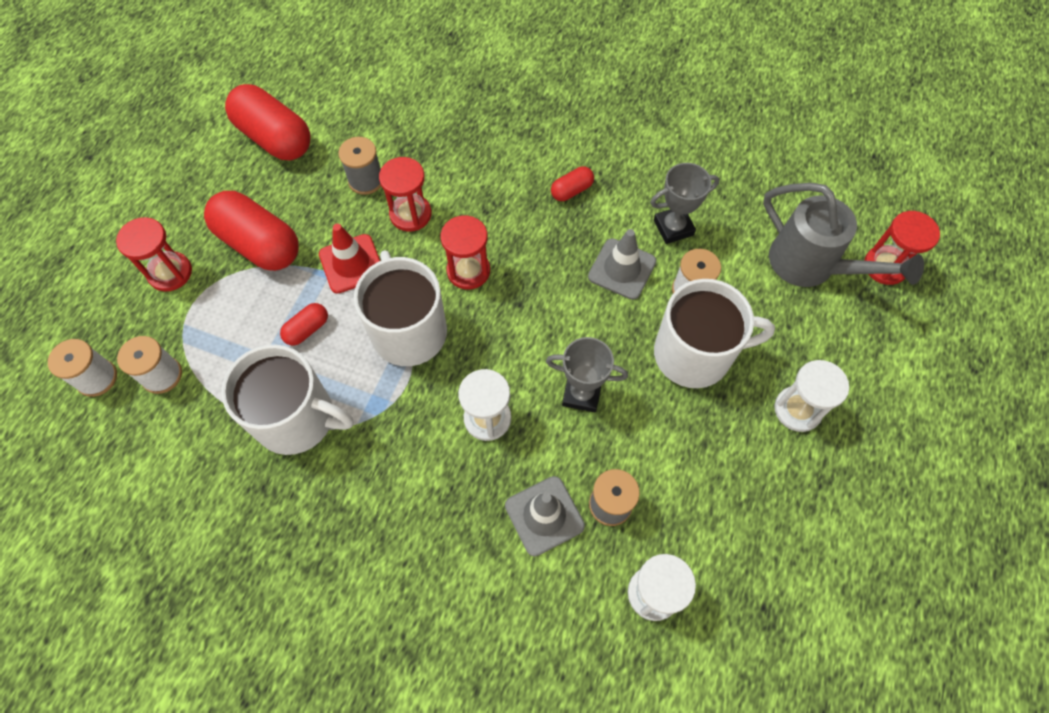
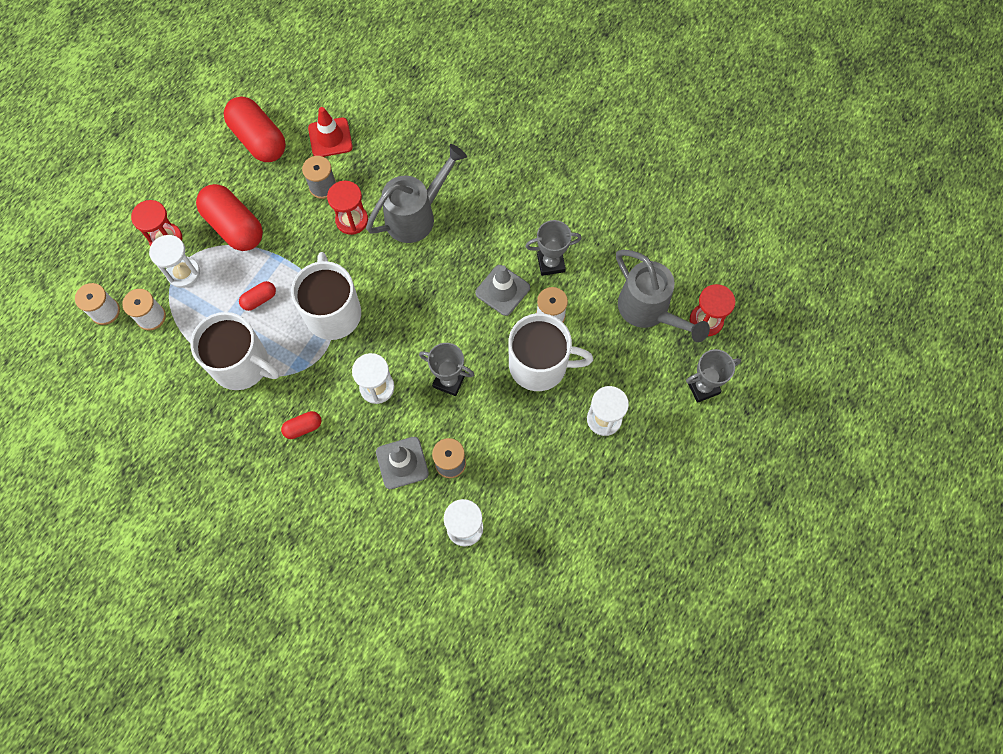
camera: 10 degrees right, 5 degrees up
(199, 311) = (183, 273): none -> white hourglass
(351, 264) = (300, 253): red traffic cone -> red traffic cone (330, 138)
(468, 271) = (386, 273): red hourglass -> none
(491, 197) = (416, 216): none -> grey watering can
(571, 190) = (479, 220): red capsule -> red capsule (303, 427)
(909, 348) = (703, 387): none -> grey trophy

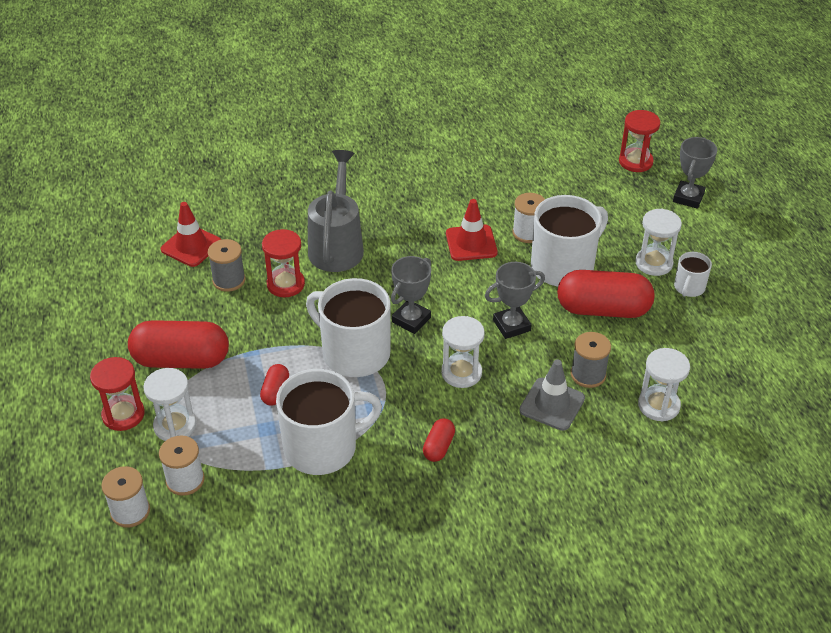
camera: 45 degrees left, 25 degrees down
(259, 140) = (124, 288): red capsule -> red capsule (603, 309)
(502, 290) = (471, 243): grey traffic cone -> red traffic cone
(551, 263) = (483, 203): grey trophy -> grey trophy (411, 320)
(602, 461) = (689, 287): none -> white mug
(648, 311) = (590, 182): grey watering can -> none

